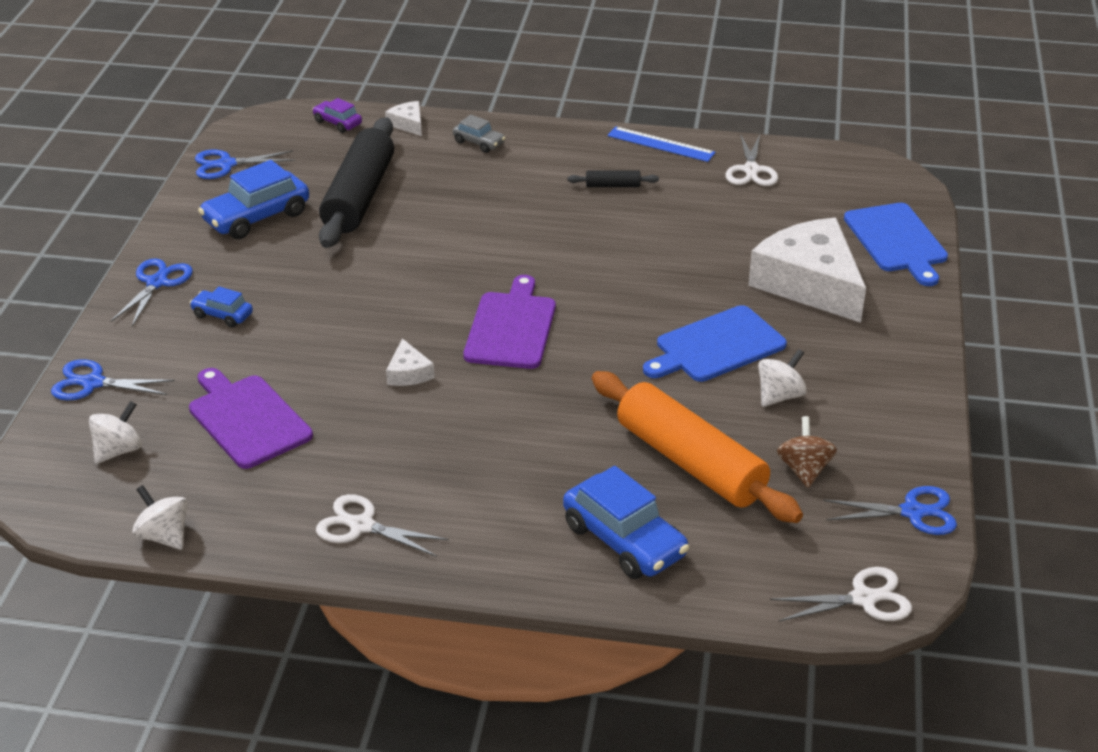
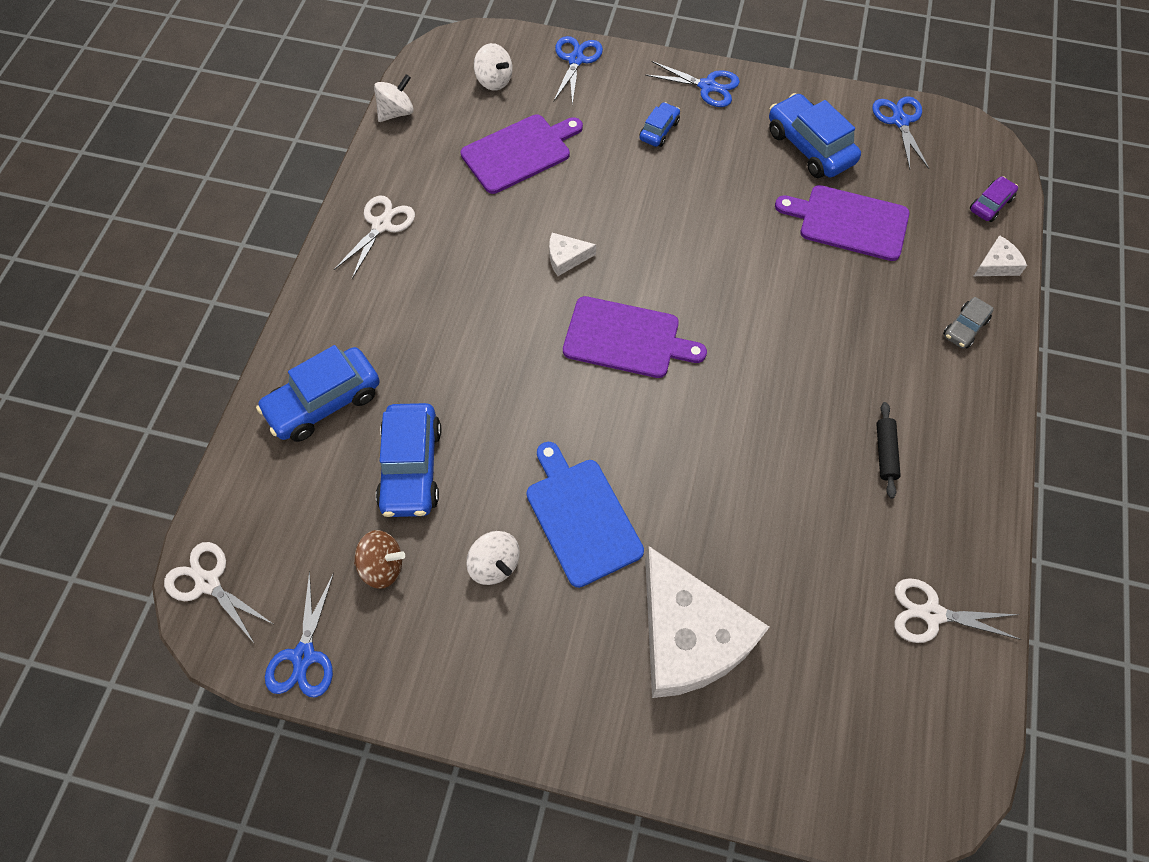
camera: 95 degrees right, 25 degrees up
(358, 197) = (849, 222): black rolling pin -> purple cutting board
(661, 144) = (983, 516): blue ruler -> none
(691, 462) = (411, 467): orange rolling pin -> blue car
(809, 283) = (688, 636): white cheese -> white cheese turned 90 degrees clockwise
(863, 598) = (208, 583): white scissors -> white scissors turned 135 degrees clockwise
(897, 241) = (776, 765): blue cutting board -> none

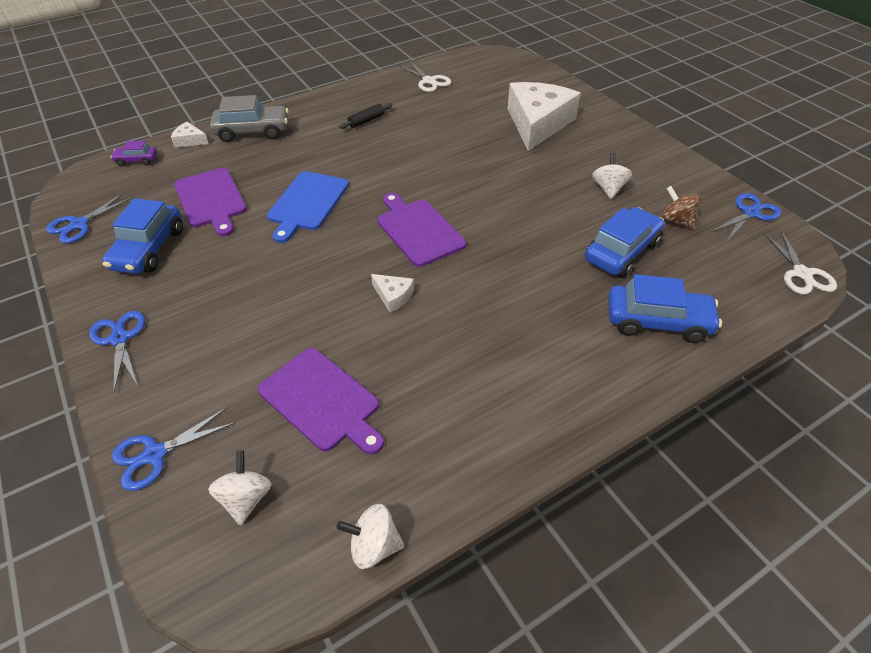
camera: 135 degrees left, 15 degrees down
(381, 225) = (504, 425): white scissors -> none
(519, 152) = (322, 400): purple cutting board -> purple cutting board turned 150 degrees counterclockwise
(581, 517) = (541, 179): blue cutting board -> blue cutting board (307, 203)
(659, 130) = (206, 333): blue car -> none
(964, 328) = (253, 132): grey car -> grey car, size x1.88

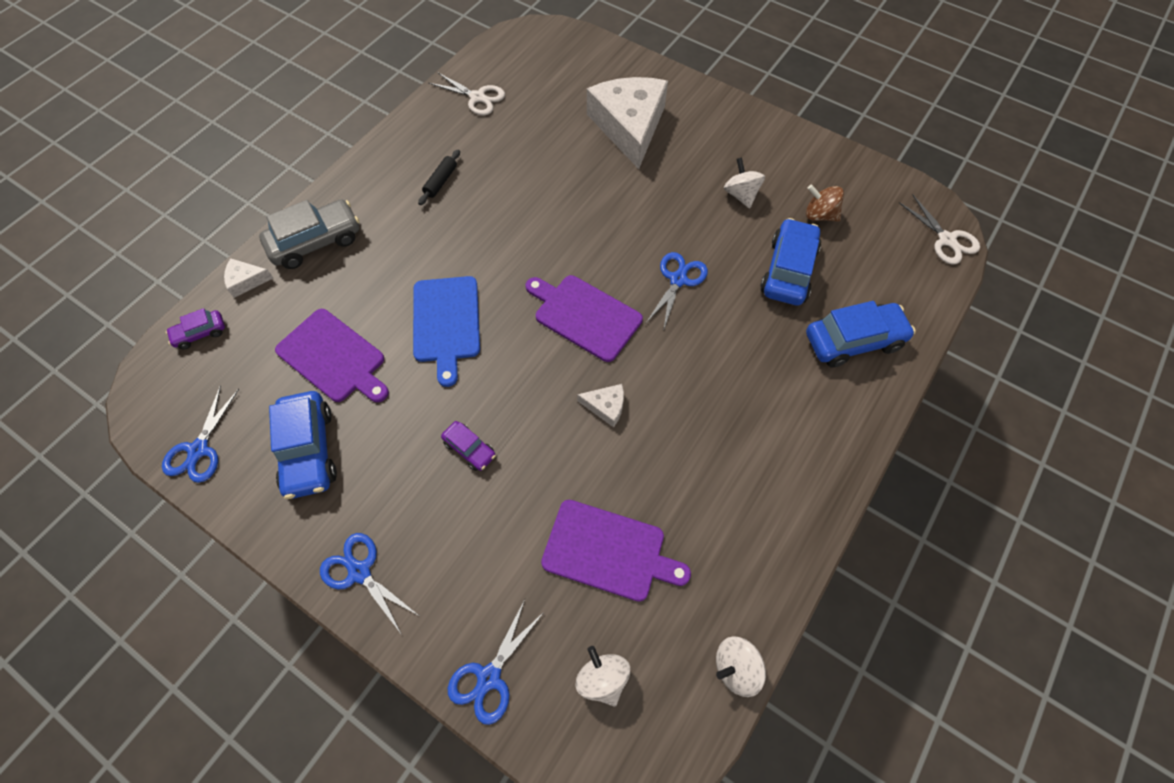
camera: 25 degrees left, 15 degrees up
(263, 288) = (469, 449): none -> purple car
(750, 213) = (878, 182): blue scissors -> blue scissors (678, 280)

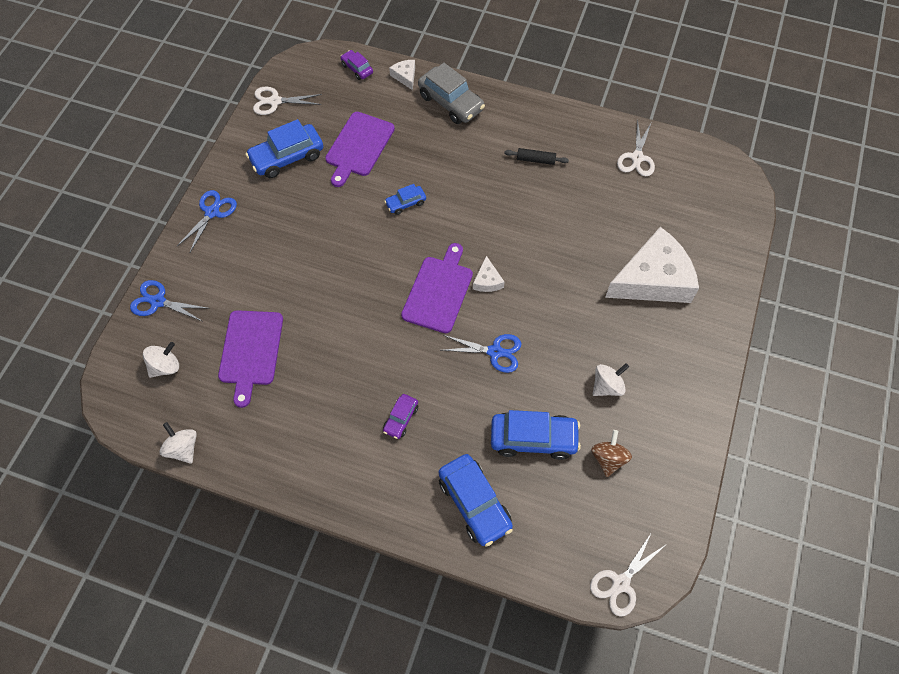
camera: 75 degrees right, 0 degrees up
(199, 450) = (275, 101): blue scissors -> white scissors
(446, 323) = (405, 203): blue cutting board -> blue car
(469, 449) = (308, 247): purple car -> purple car (401, 419)
(606, 406) = (362, 324): white cheese -> white cheese (487, 280)

